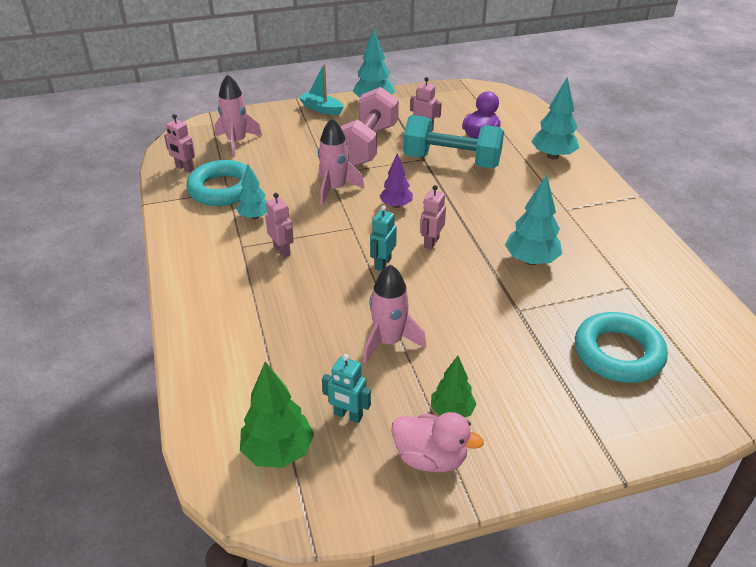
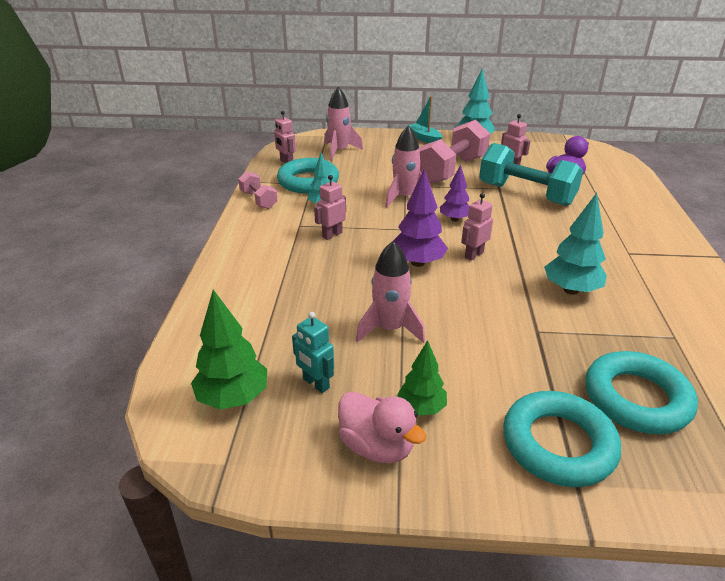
camera: 20 degrees right, 5 degrees down
(180, 224) = (258, 200): none -> pink dumbbell
(282, 250) = (332, 235): pink robot -> pink robot turned 120 degrees counterclockwise
(382, 263) = (417, 263): turquoise robot -> purple tree
(553, 156) = (633, 206): turquoise tree -> none
(573, 411) = (558, 444): none -> turquoise ring

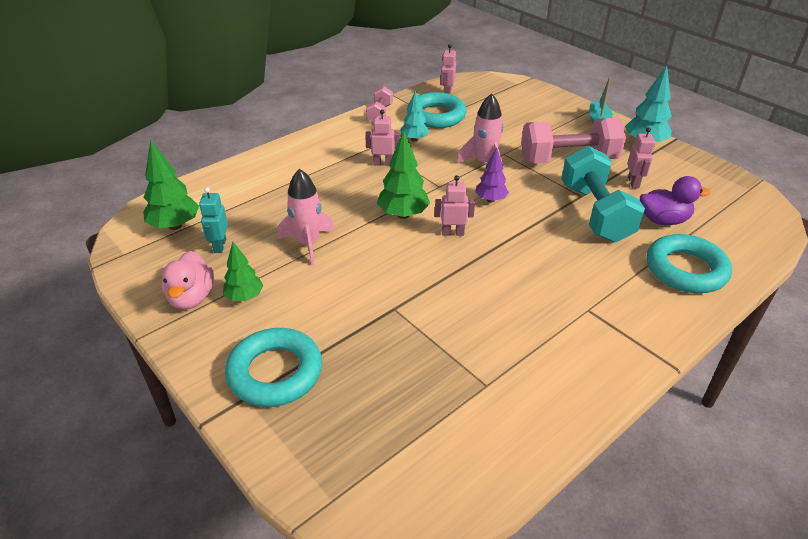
camera: 45 degrees right, 5 degrees up
(339, 151) = (503, 101): pink rocket -> none
(417, 263) = (403, 214): purple tree -> green tree
(571, 290) = (475, 301): turquoise tree -> none
(636, 398) = (372, 392): turquoise ring -> turquoise ring (685, 269)

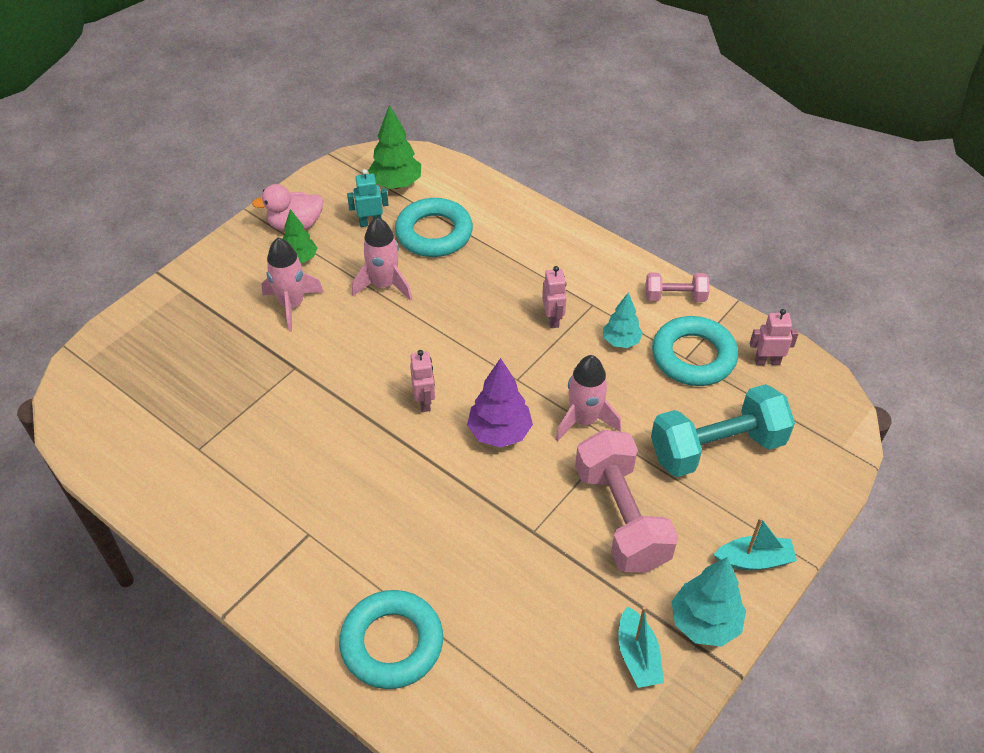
camera: 80 degrees right, 10 degrees up
(275, 372) = (209, 301): turquoise ring -> turquoise ring (434, 233)
(309, 306) = (292, 305): none -> pink rocket
(403, 214) = (450, 353): green tree -> none
(490, 200) = (499, 433): purple tree -> purple tree, size x1.53
(595, 213) = (495, 547): turquoise dumbbell -> turquoise dumbbell (716, 448)
(633, 183) = (582, 598): pink robot -> none
(663, 220) = (495, 628): purple duck -> none
(672, 168) = (637, 656): none -> turquoise boat

